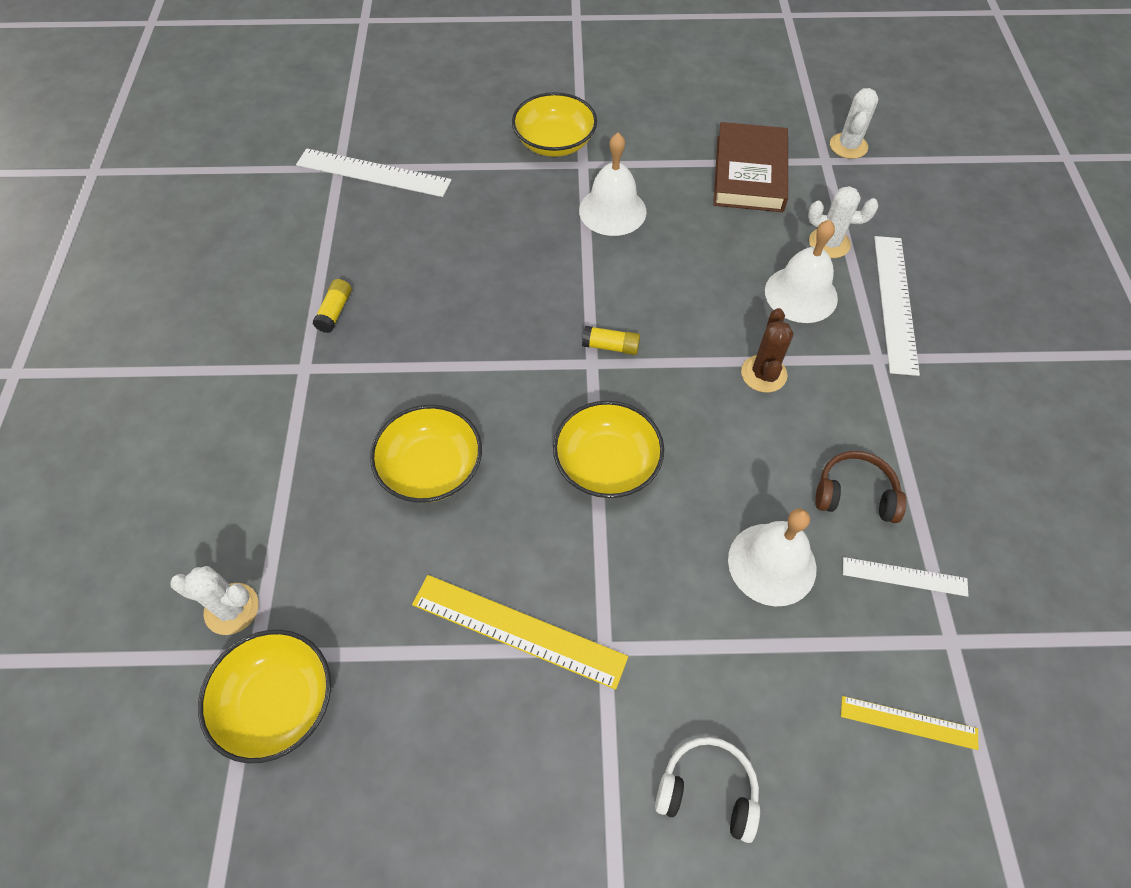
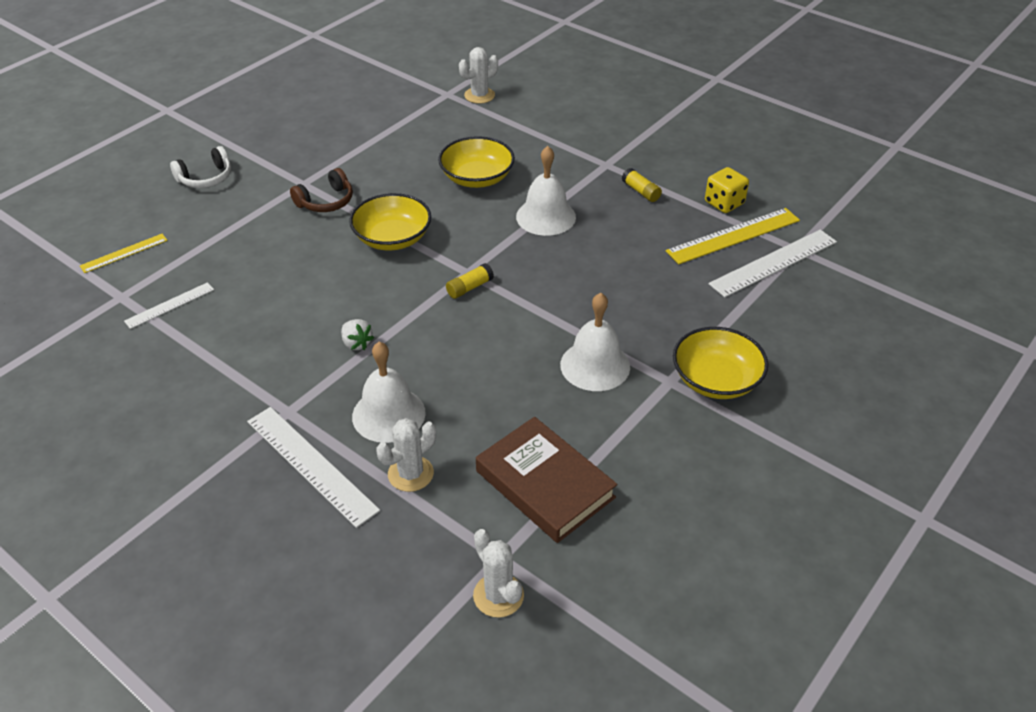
camera: 130 degrees right, 15 degrees down
(277, 702) = (417, 92): yellow bowl -> none
(303, 242) = (724, 203): none -> yellow dice
(518, 630) = (350, 164): yellow ruler -> yellow ruler (733, 236)
(763, 374) = (356, 343): brown cactus -> white strawberry
(772, 563) = (252, 261): white bell -> white bell (546, 216)
(855, 494) = (232, 322): brown headphones -> brown headphones (326, 201)

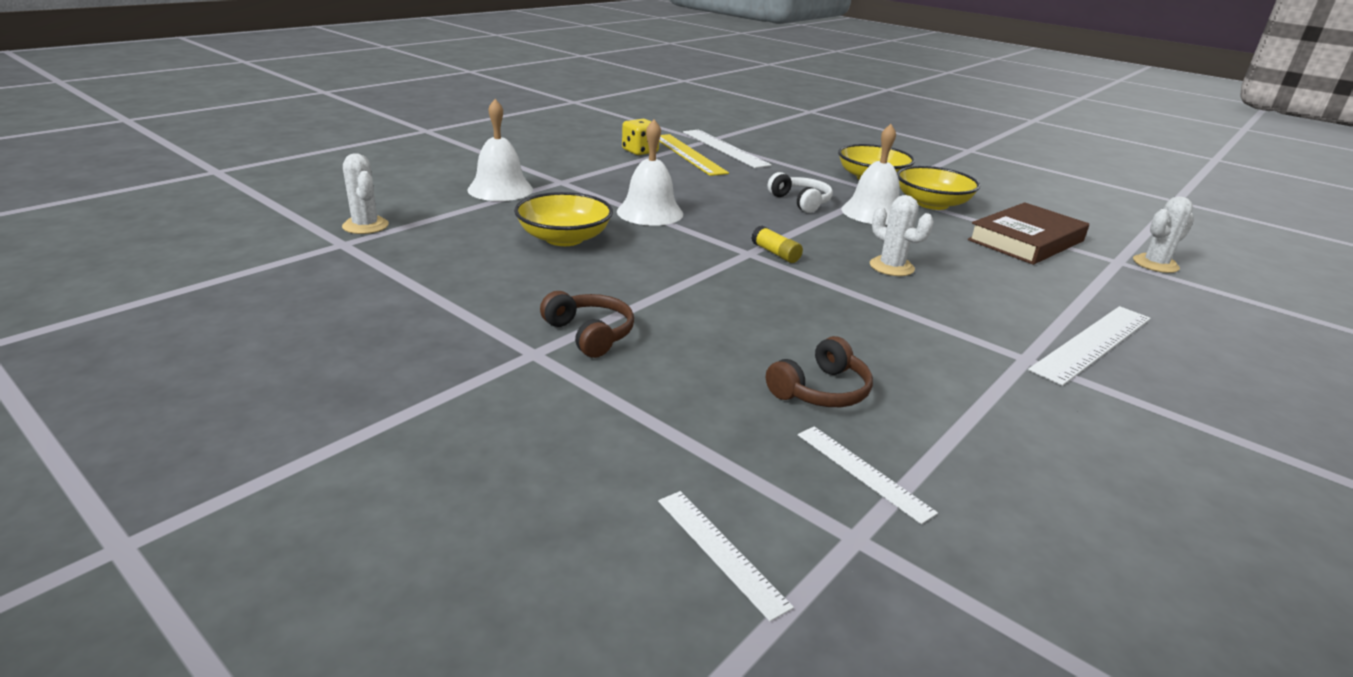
camera: 90 degrees left, 15 degrees down
(124, 253) = (720, 551): yellow ruler -> white ruler
(206, 178) = (475, 458): white headphones -> white headphones (800, 202)
(253, 296) = (820, 390): none -> brown headphones
(356, 343) = (889, 316): white strawberry -> none
(388, 414) = (990, 300): white bell -> white bell (500, 189)
(392, 238) = (684, 290): yellow bowl -> yellow bowl (932, 204)
(410, 474) = (1061, 292): white cactus -> white cactus (891, 267)
(641, 191) = (614, 174): yellow glue stick -> none

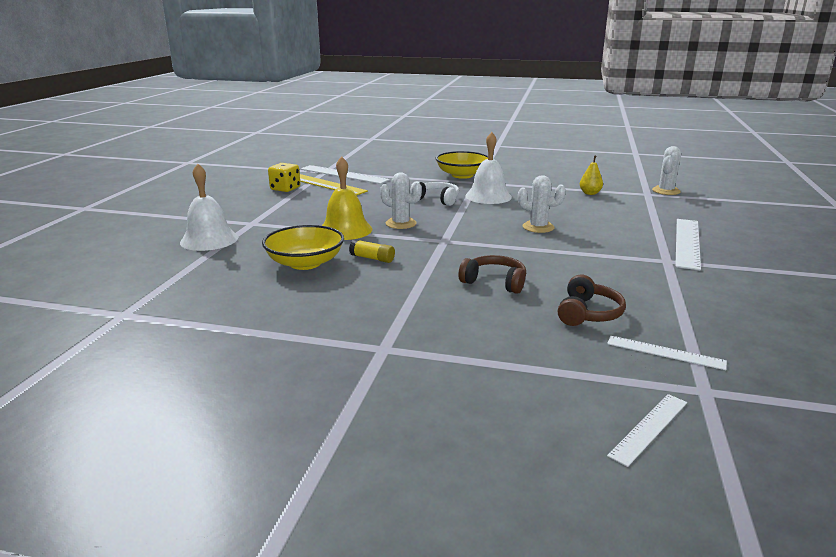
camera: 25 degrees left, 5 degrees down
(365, 226) = (126, 295): white cactus -> white cactus (401, 223)
(589, 334) = (406, 323): brown headphones -> brown headphones (494, 282)
(650, 212) = (345, 230): white bell -> yellow bell
(720, 551) = (649, 428): white ruler -> white ruler turned 75 degrees counterclockwise
(775, 253) = (461, 236): yellow glue stick -> yellow glue stick (372, 258)
(932, 204) = (515, 183): yellow bowl -> none
(1026, 240) = (590, 193): brown book -> yellow pear

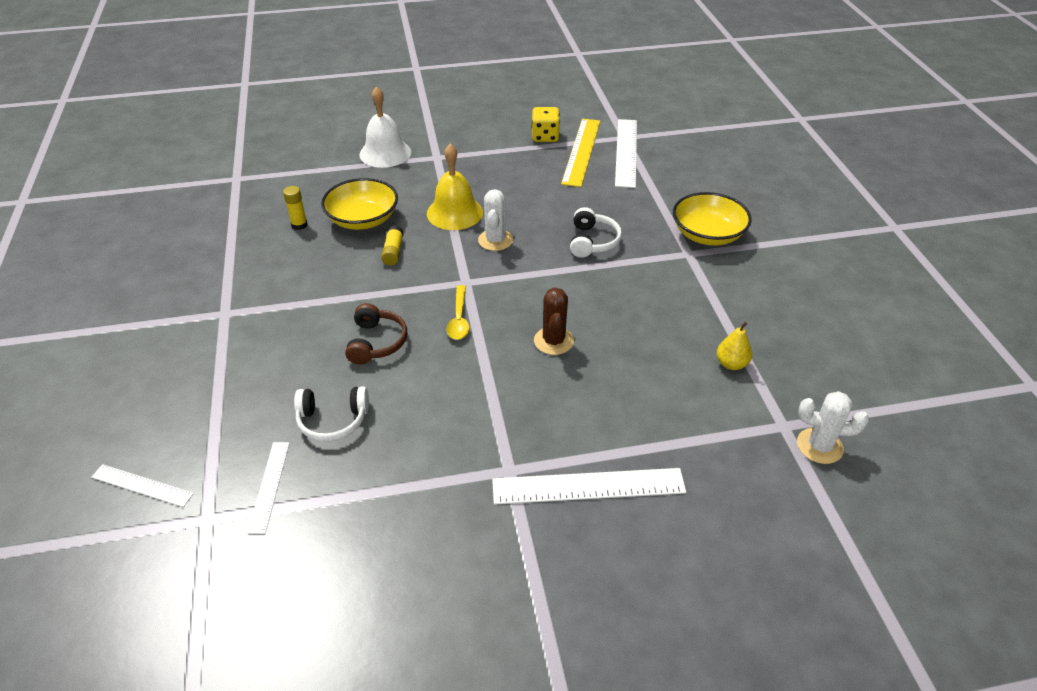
camera: 65 degrees right, 20 degrees up
(272, 291) = (299, 225): none -> yellow glue stick
(488, 196) = (638, 276): white bell -> none
(489, 250) = (459, 319): none -> yellow spoon
(538, 227) = (553, 341): white cactus -> brown cactus
(588, 313) = (333, 420): brown headphones -> white headphones

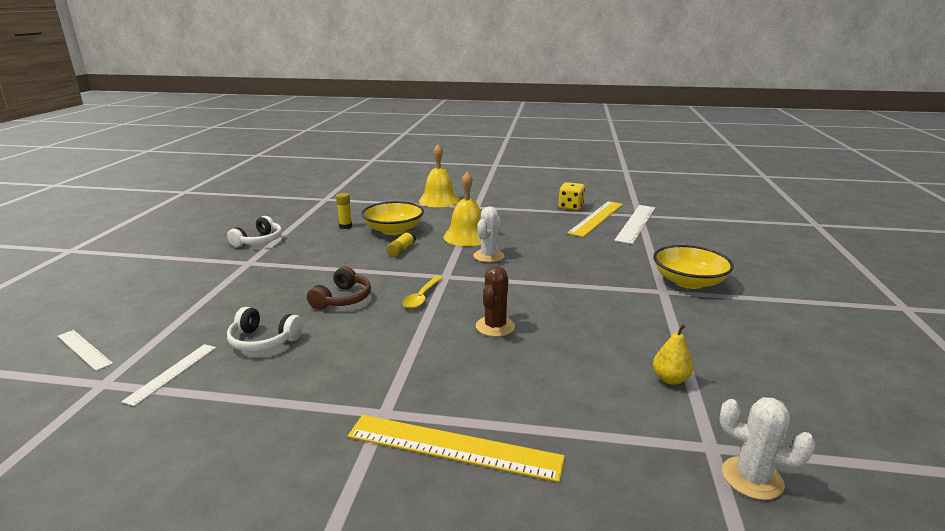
camera: 20 degrees right, 20 degrees down
(385, 153) = (439, 200): white bell -> yellow bell
(588, 486) = (453, 447): white ruler -> yellow ruler
(592, 241) = (573, 269): white headphones -> white headphones (259, 241)

